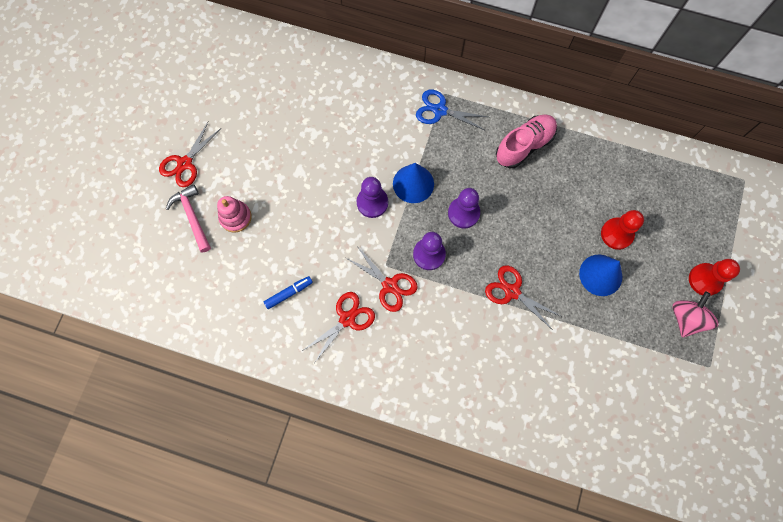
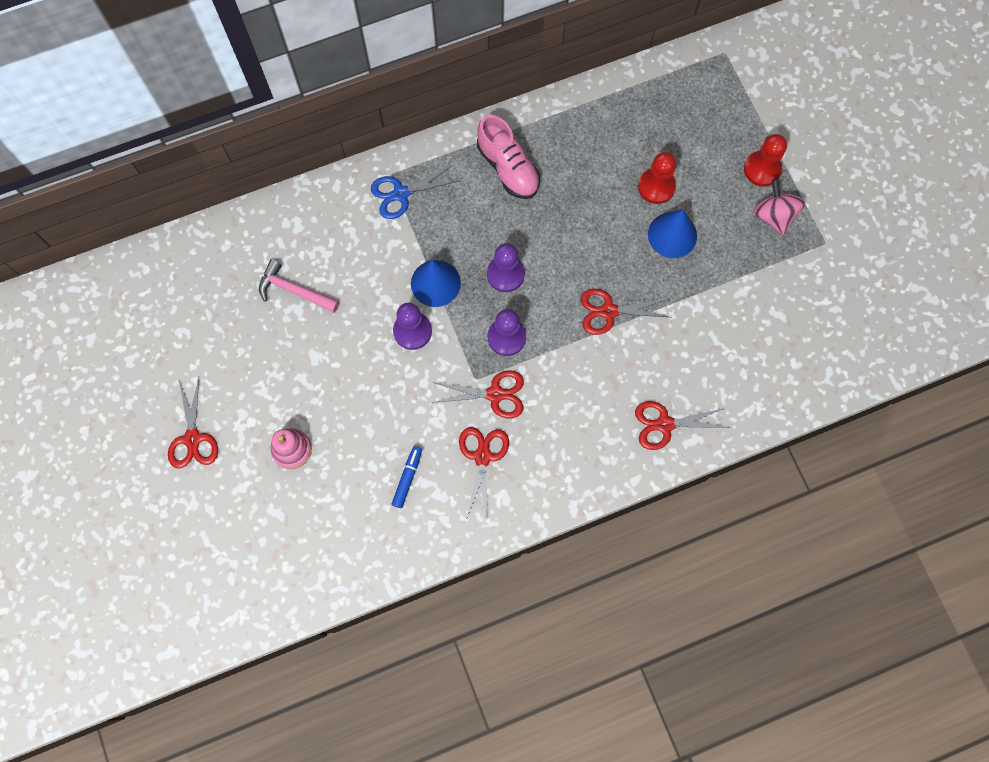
camera: 40 degrees left, 0 degrees up
(192, 217) = (248, 483): pink hammer -> pink hammer (294, 290)
(486, 398) = (665, 424): none -> red scissors
(524, 146) = (508, 168): pink shoe -> pink shoe turned 135 degrees clockwise

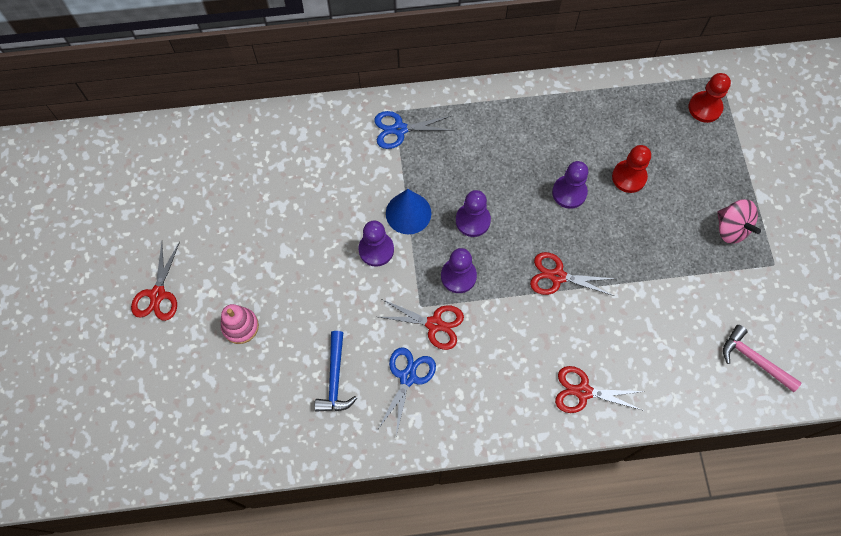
camera: 15 degrees right, 5 degrees down
(294, 290) = (283, 189): pink hammer -> pink hammer (754, 360)
(407, 478) = (335, 379): blue marker -> blue hammer
(482, 456) = (407, 377): red scissors -> blue scissors
(508, 168) = (499, 129): pink shoe -> none
(598, 219) = (569, 192): none -> purple pawn
(672, 235) = (633, 223): blue cone -> none
(762, 169) = (730, 185): red pawn -> red pawn (705, 108)
(773, 216) = (731, 228): pink spinning top -> pink spinning top turned 150 degrees clockwise

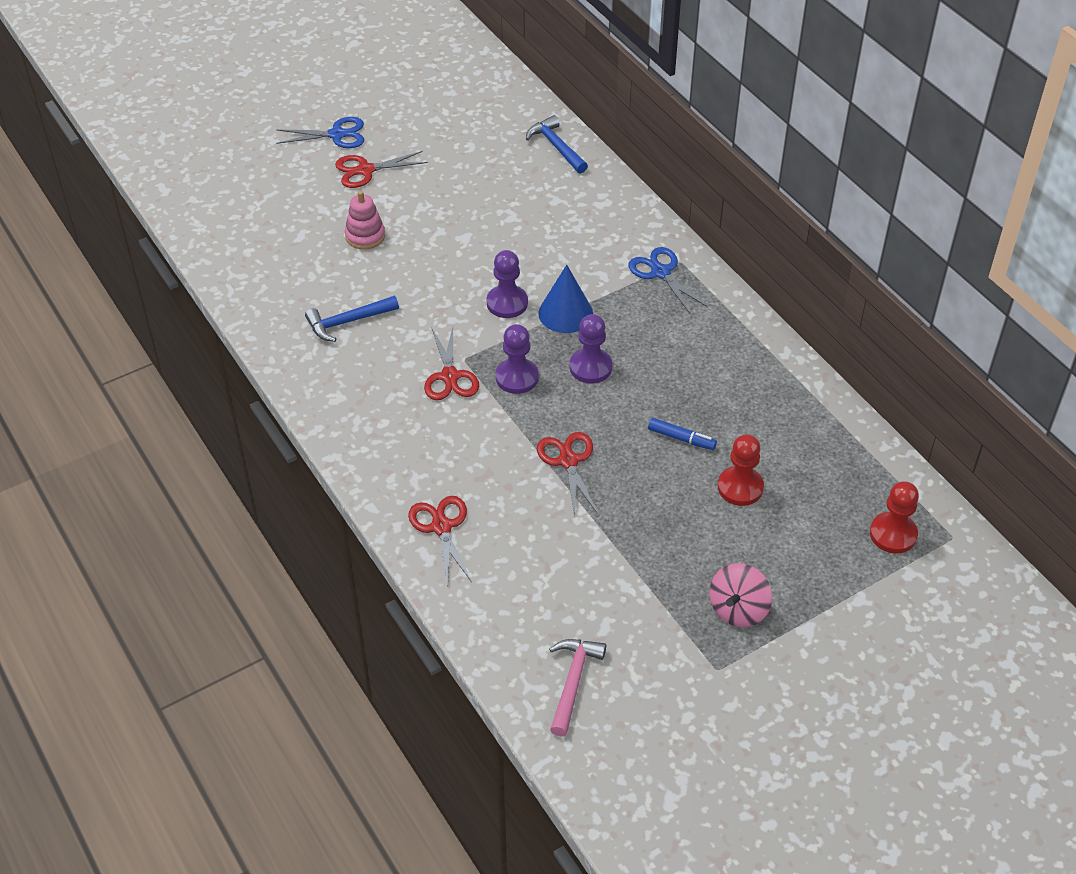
camera: 65 degrees right, 20 degrees down
(217, 137) = (556, 147): none -> blue hammer
(407, 377) = (379, 375): blue scissors -> blue scissors (337, 134)
(569, 192) = (681, 439): purple pawn -> blue marker

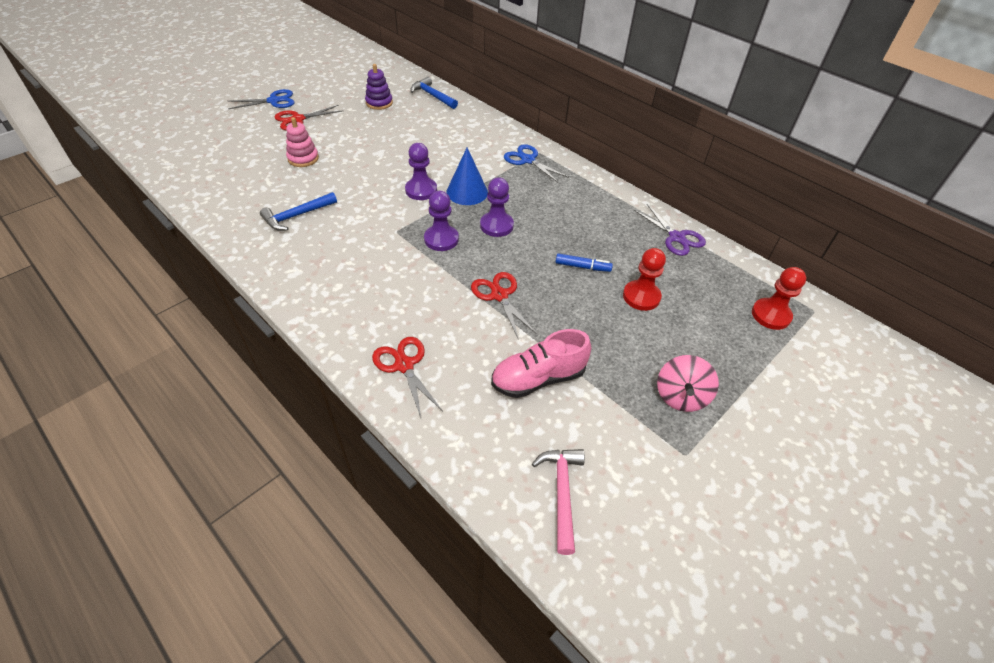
camera: 15 degrees left, 0 degrees up
(450, 376) = (387, 245): red scissors -> none
(479, 152) = (379, 103): none -> purple stacking toy
(584, 564) = (538, 378): none -> pink shoe
(819, 415) = (676, 237): none -> purple scissors

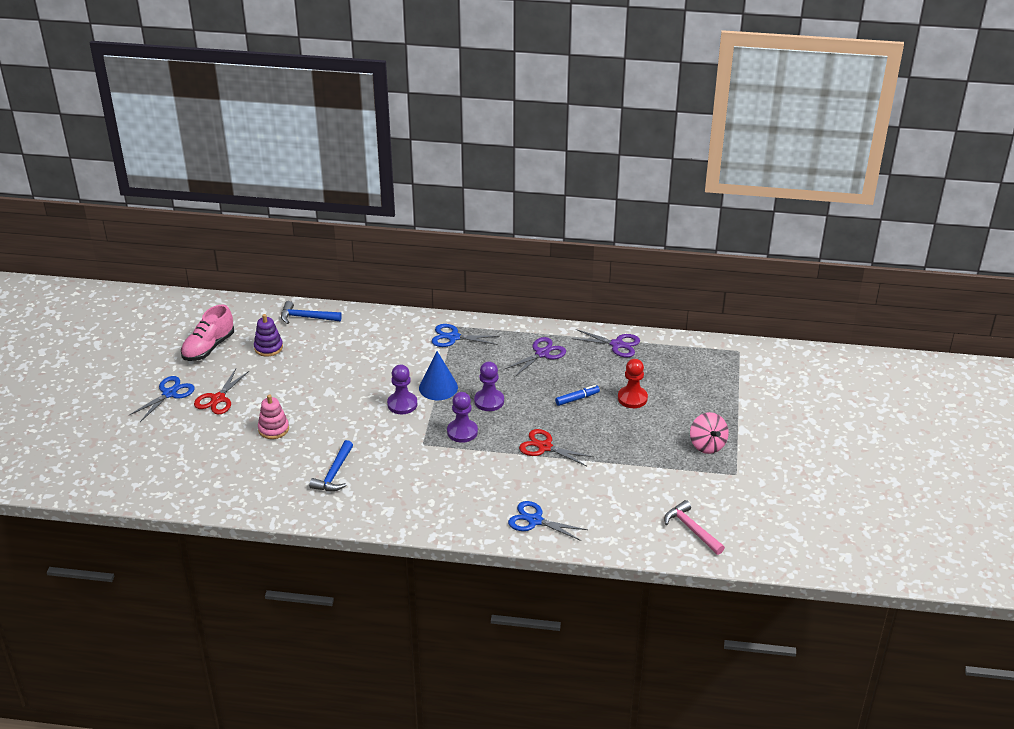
camera: 35 degrees left, 10 degrees down
(404, 365) = (535, 520): red scissors -> blue scissors
(538, 378) = (621, 481): pink shoe -> pink shoe (208, 347)
(592, 210) = (542, 353): none -> purple scissors
(771, 315) = (717, 367): red pawn -> none

